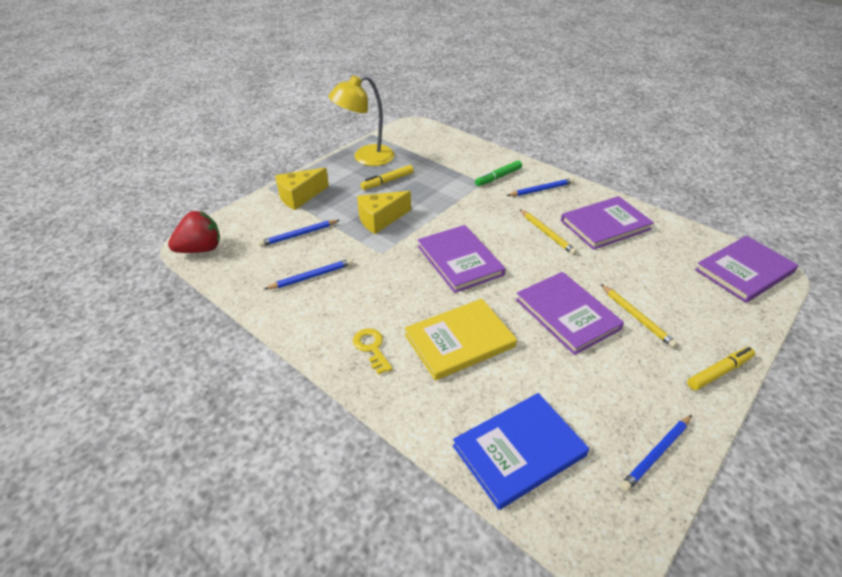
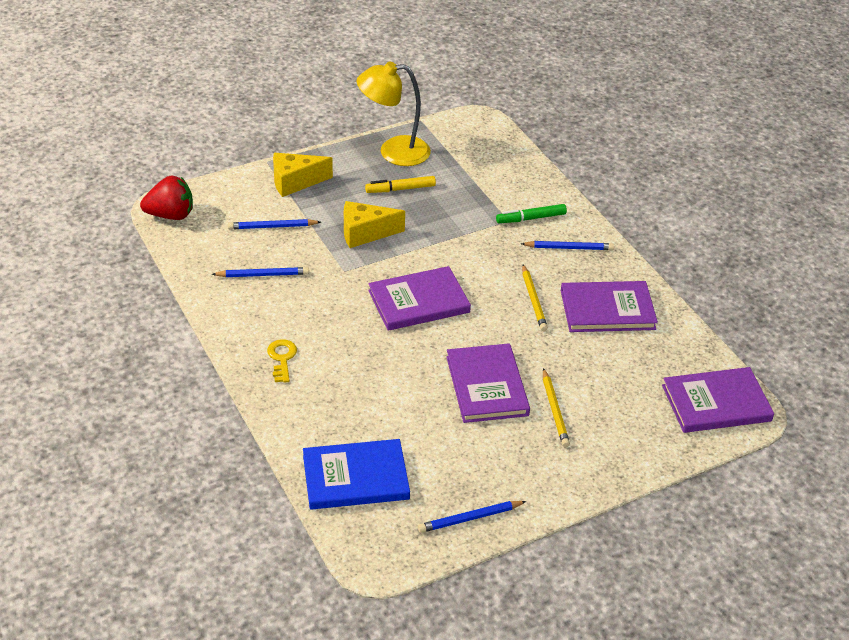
camera: 20 degrees right, 0 degrees up
(459, 341) = (365, 377): yellow book -> none
(460, 260) = (419, 302): purple book -> purple book turned 75 degrees clockwise
(719, 372) = (590, 480): yellow marker -> none

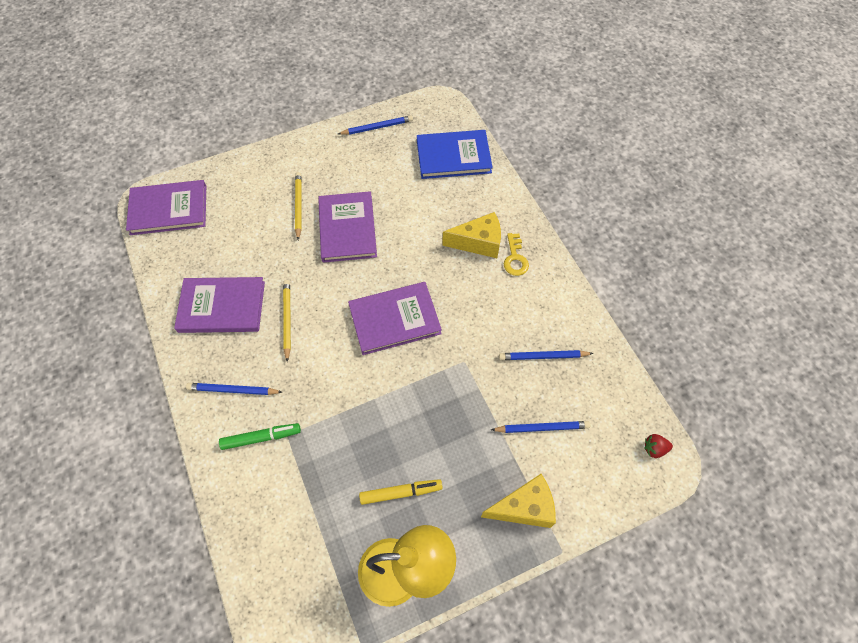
camera: 175 degrees left, 20 degrees up
(171, 215) = (654, 449): red strawberry -> red strawberry, size x0.48
(365, 233) = (443, 416): yellow cheese -> yellow cheese (478, 243)

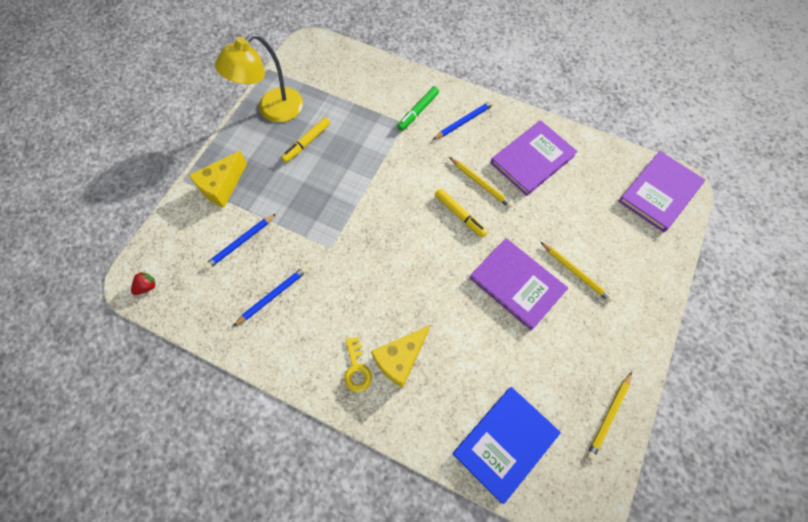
camera: 140 degrees right, 5 degrees up
(333, 307) = (460, 215): none -> yellow marker
(377, 127) = (608, 416): blue pencil -> yellow pencil
(394, 319) = (408, 240): purple book -> none
(515, 258) = (356, 368): yellow key -> yellow key turned 150 degrees counterclockwise

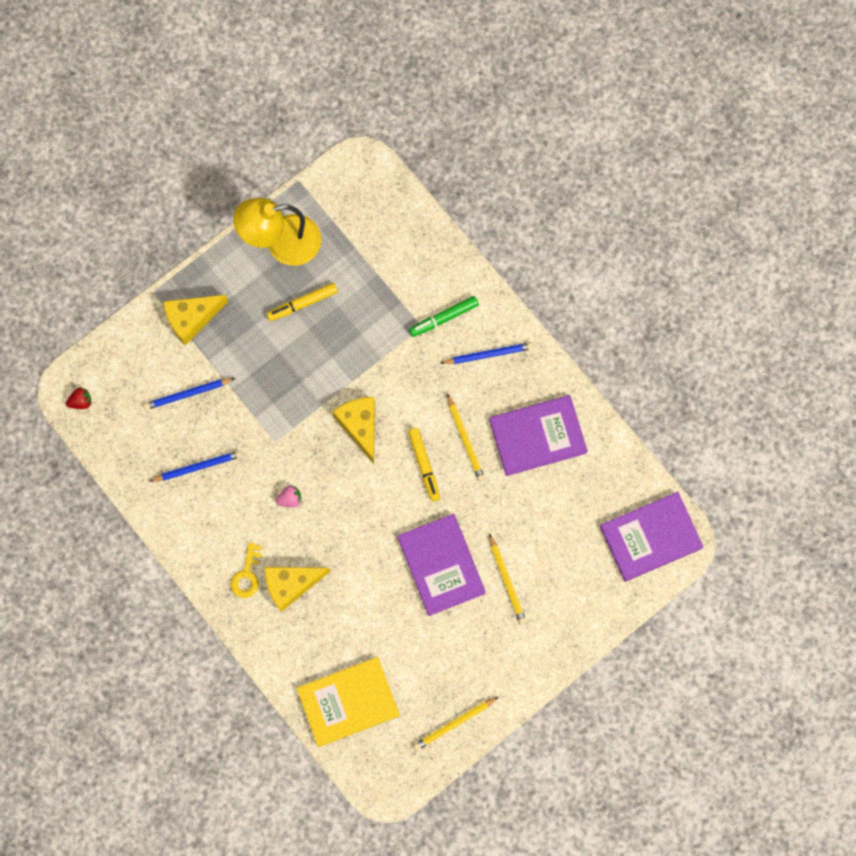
camera: 25 degrees right, 10 degrees up
(364, 287) = (290, 499): none -> pink strawberry
(394, 208) = (360, 426): none -> yellow cheese
(505, 443) = (348, 702): blue book -> yellow book

